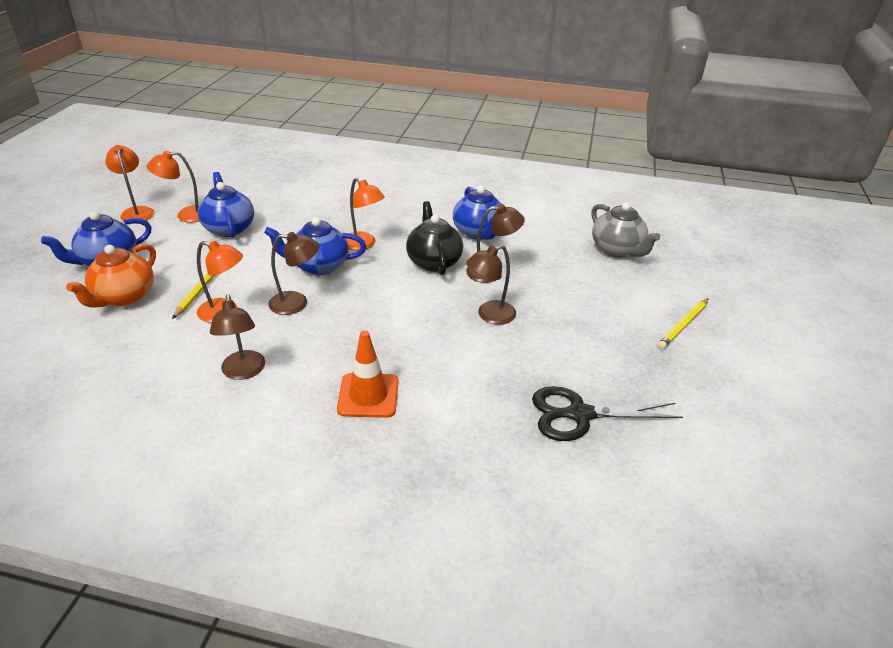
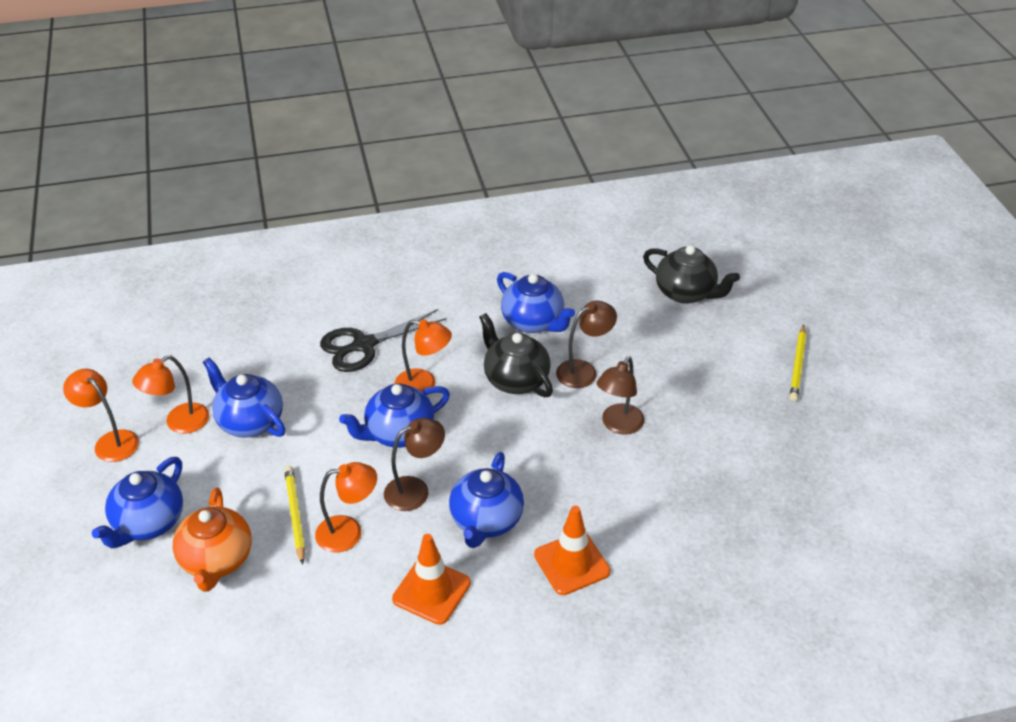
camera: 25 degrees left, 5 degrees up
(244, 372) = (431, 591): brown lamp -> orange traffic cone
(329, 341) = (486, 520): none -> blue teapot
(579, 415) = (767, 501): black scissors -> black scissors (364, 345)
(617, 250) = (686, 293): grey teapot -> black teapot

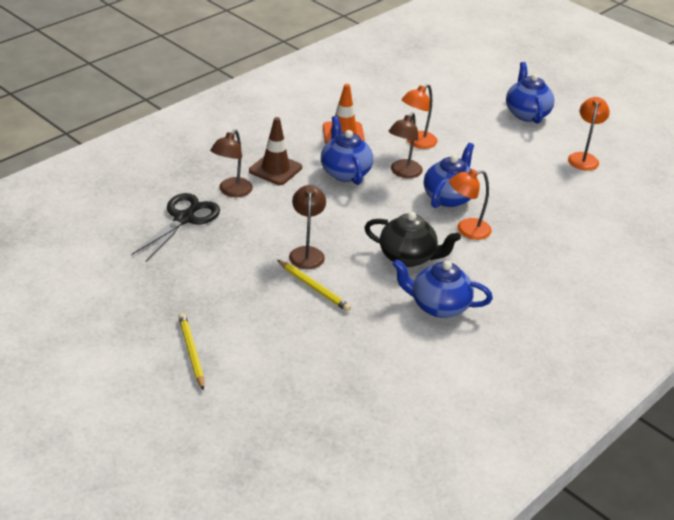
camera: 145 degrees right, 5 degrees down
(110, 441) = (605, 137): orange lamp -> none
(216, 560) = (470, 111): orange teapot -> none
(250, 421) = (545, 172): blue teapot -> none
(295, 514) = (456, 140): yellow pencil -> yellow pencil (314, 288)
(364, 345) = (540, 241): black scissors -> black scissors (184, 218)
(572, 563) = (275, 169): orange traffic cone -> brown traffic cone
(584, 370) = (364, 282): brown lamp -> brown lamp (232, 191)
(686, 293) = (333, 386): black teapot -> none

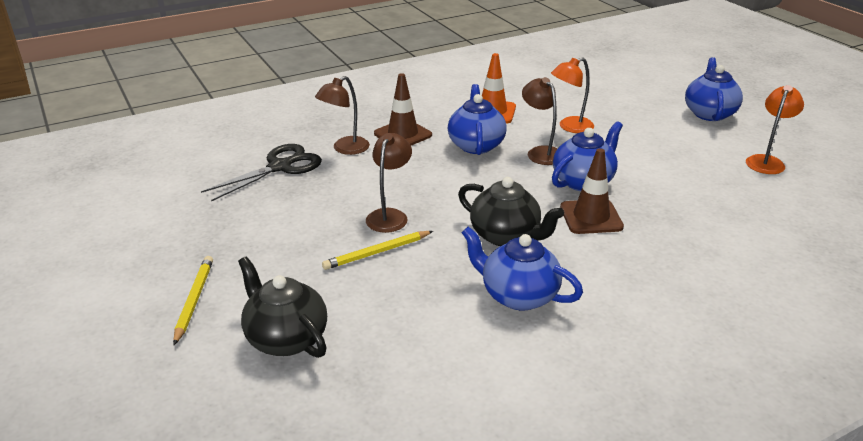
camera: 20 degrees right, 5 degrees down
(284, 369) = (286, 338): none -> black teapot
(314, 288) = (377, 252): yellow pencil -> yellow pencil turned 90 degrees clockwise
(403, 173) = (541, 152): brown lamp -> brown lamp turned 105 degrees clockwise
(466, 230) = (591, 217): orange lamp -> brown traffic cone

